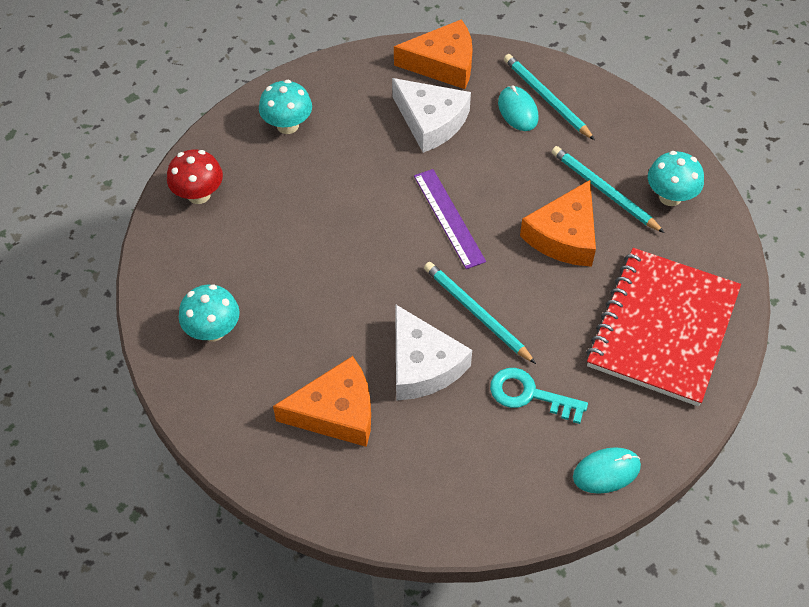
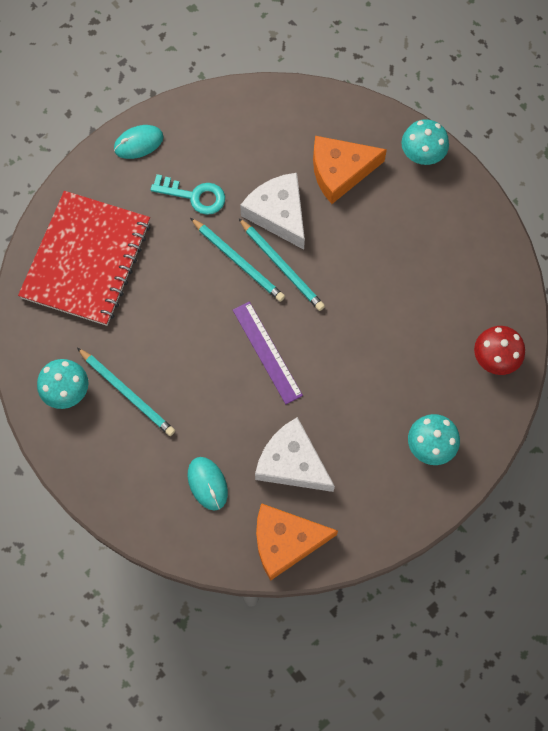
camera: 175 degrees right, 15 degrees up
(213, 330) = (449, 229): turquoise mushroom -> turquoise mushroom (422, 155)
(546, 98) = (179, 502): turquoise pencil -> turquoise pencil (282, 266)
(564, 235) = (164, 342): orange cheese -> none

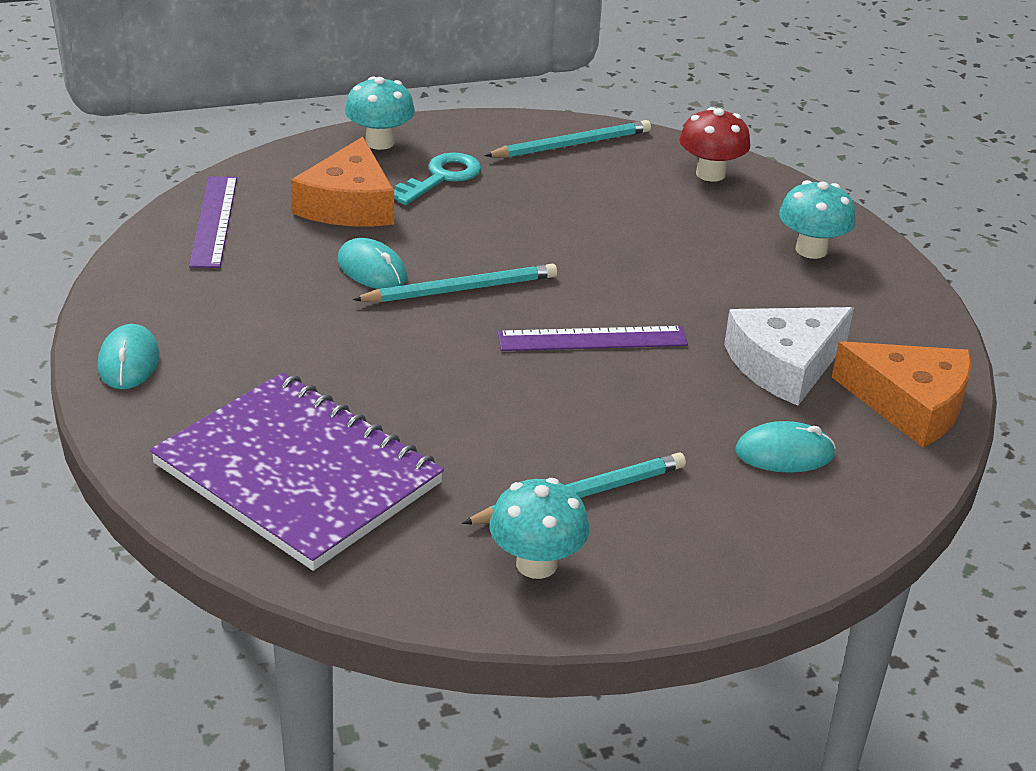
camera: 70 degrees left, 35 degrees down
(87, 260) = (298, 474): red notebook -> purple notebook
(194, 196) = (276, 333): turquoise key -> turquoise key (441, 178)
(238, 261) = (422, 324): turquoise pencil -> turquoise pencil (571, 144)
(278, 214) = (372, 269): white cheese -> turquoise mouse
(285, 114) = (213, 221): none -> purple ruler
(285, 541) = (910, 404): orange cheese -> orange cheese turned 75 degrees counterclockwise

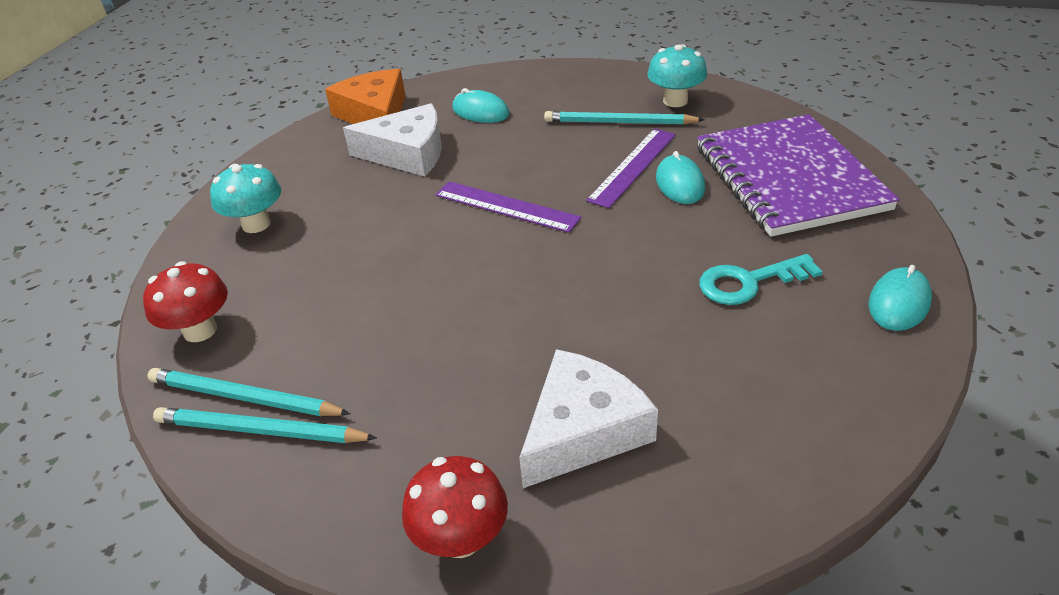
camera: 140 degrees left, 5 degrees up
(213, 221) = (754, 464): purple ruler -> purple ruler (633, 167)
(349, 204) = (583, 430): orange cheese -> white cheese
(372, 269) = (622, 329): turquoise mouse -> turquoise mouse (679, 183)
(380, 142) = (461, 538): turquoise mushroom -> red mushroom
(441, 178) = (450, 433): turquoise key -> turquoise key (748, 282)
(460, 289) = (562, 280): turquoise pencil -> turquoise pencil (244, 398)

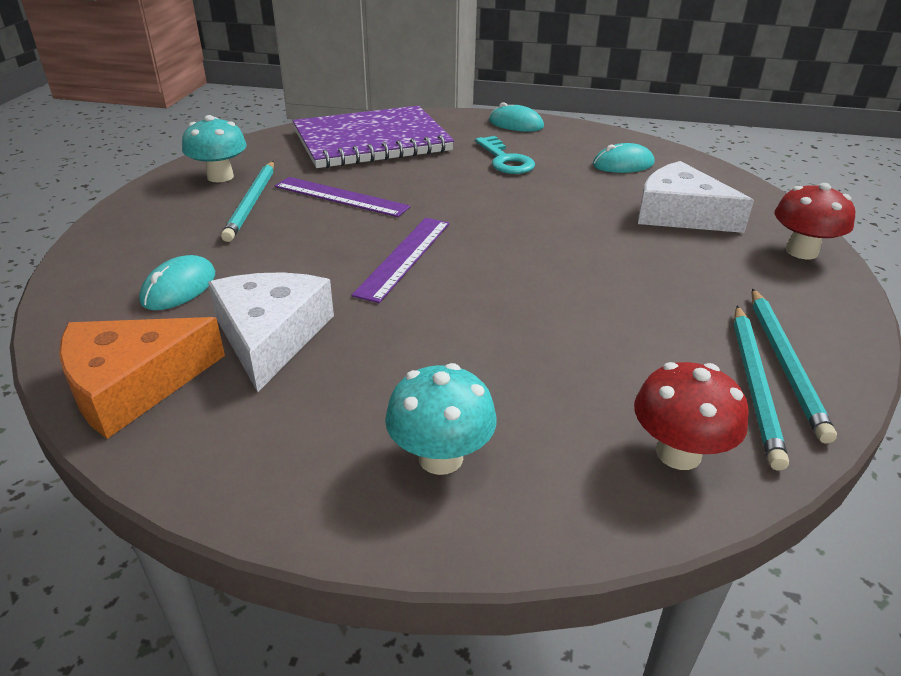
camera: 100 degrees left, 5 degrees down
(679, 183) = (373, 178): turquoise mouse -> turquoise mouse (623, 164)

